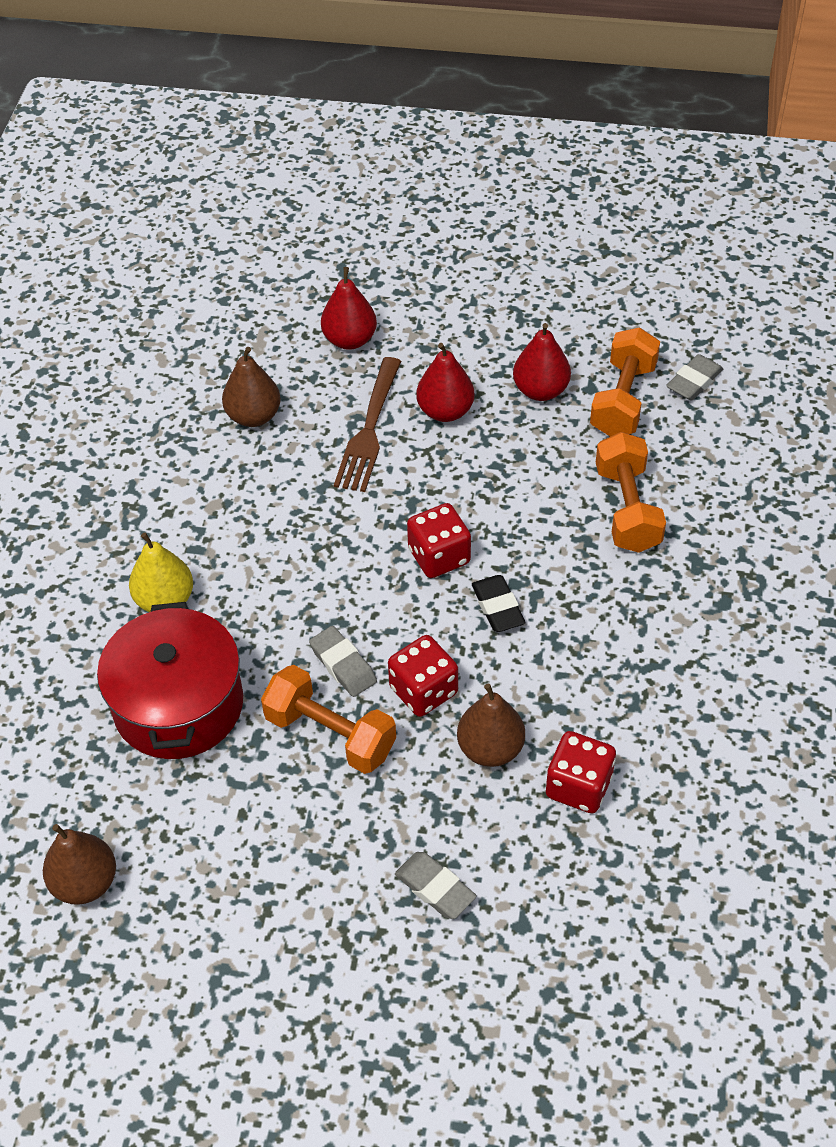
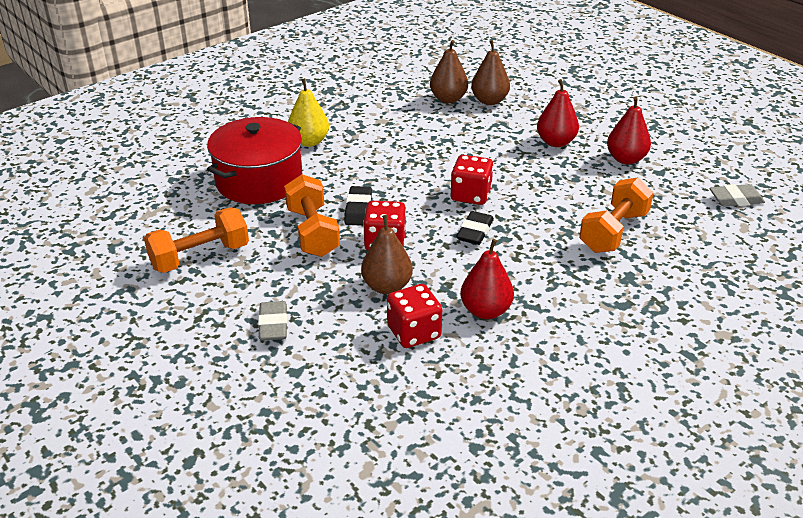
camera: 40 degrees right, 15 degrees down
(85, 882) = (124, 219): brown pear -> brown pear (489, 101)
(343, 665) = (358, 210): grey eraser -> black eraser
(350, 340) = (539, 94): red pear -> red pear (485, 311)
(369, 429) = (503, 130): brown fork -> none
(623, 400) = (675, 186): orange dumbbell -> orange dumbbell (200, 257)

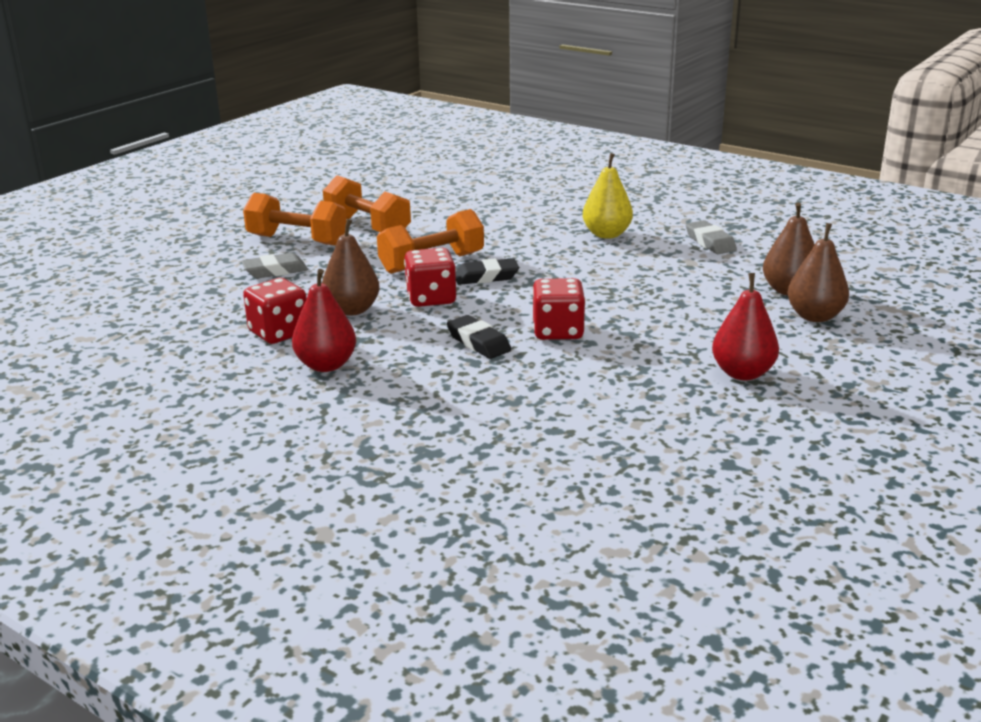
camera: 75 degrees right, 10 degrees down
(259, 181) = (510, 226): red pot -> none
(475, 232) = (478, 342): black eraser -> black eraser turned 45 degrees clockwise
(613, 232) = (532, 434): orange dumbbell -> orange dumbbell (297, 240)
(625, 159) = (743, 432): red pear -> none
(735, 199) = (697, 541): grey eraser -> grey eraser (710, 242)

